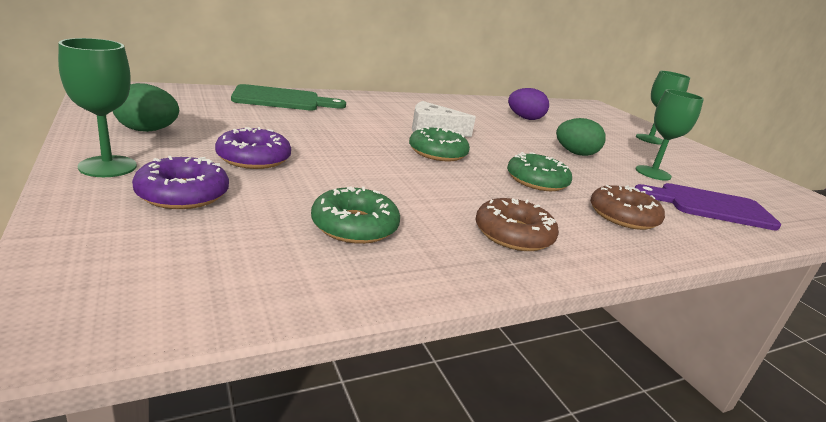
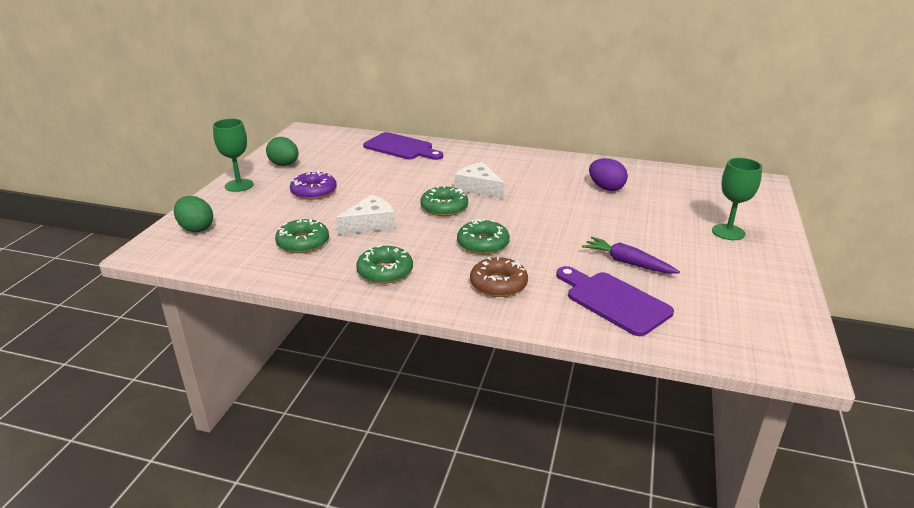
camera: 45 degrees right, 5 degrees up
(183, 194) = (250, 207): purple donut -> none
(282, 100) = (401, 148): green cutting board -> purple cutting board
(396, 184) = (370, 224): none -> white cheese
(513, 234) = (385, 271): brown donut -> green donut
(575, 153) = (580, 230): green egg -> green egg (196, 228)
(653, 173) = (627, 263): green goblet -> purple carrot

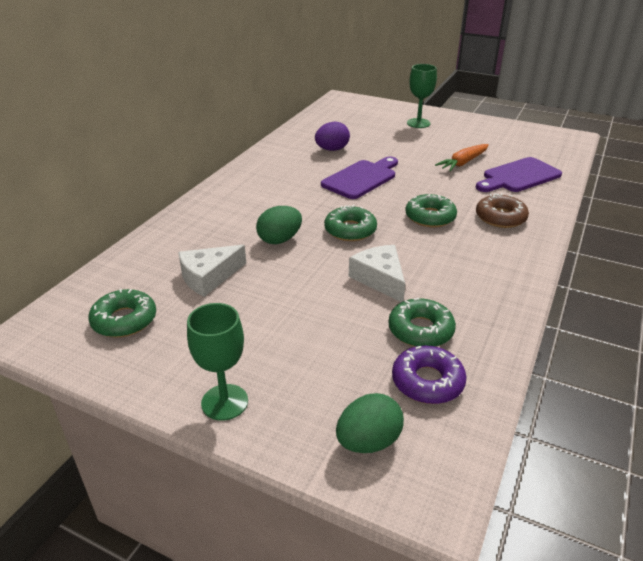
camera: 80 degrees left, 5 degrees up
(284, 165) = (167, 352): green egg -> green egg (279, 240)
(314, 191) = (277, 322): purple donut -> purple donut (427, 382)
(385, 271) = (484, 274): green donut -> green donut (124, 320)
(401, 148) = (168, 246): purple cutting board -> purple cutting board (361, 178)
(478, 188) = (310, 207): white cheese -> white cheese (209, 277)
(627, 263) = (463, 163): purple carrot -> orange carrot

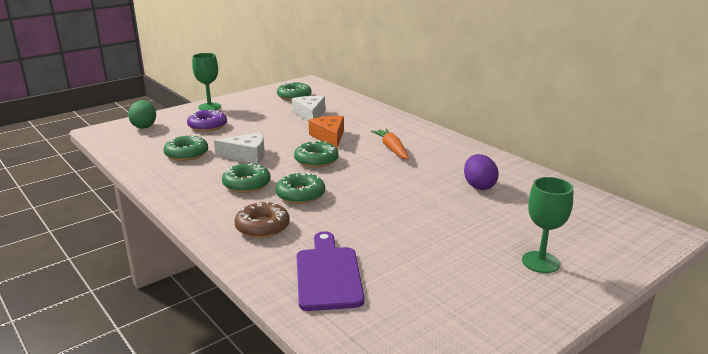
camera: 115 degrees right, 10 degrees down
(279, 240) = (329, 137): green egg -> orange cheese
(361, 178) = (400, 184): purple cutting board -> none
(427, 382) = (152, 145): purple donut -> purple donut (207, 126)
(444, 252) = (246, 184): none -> green donut
(463, 163) = (392, 251): orange carrot -> orange carrot (392, 149)

